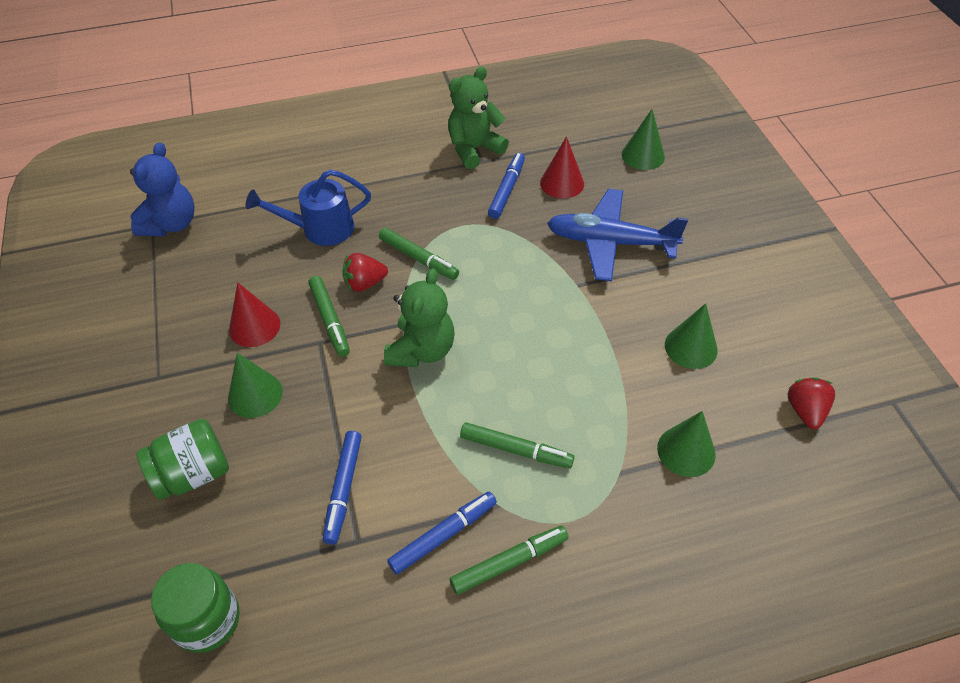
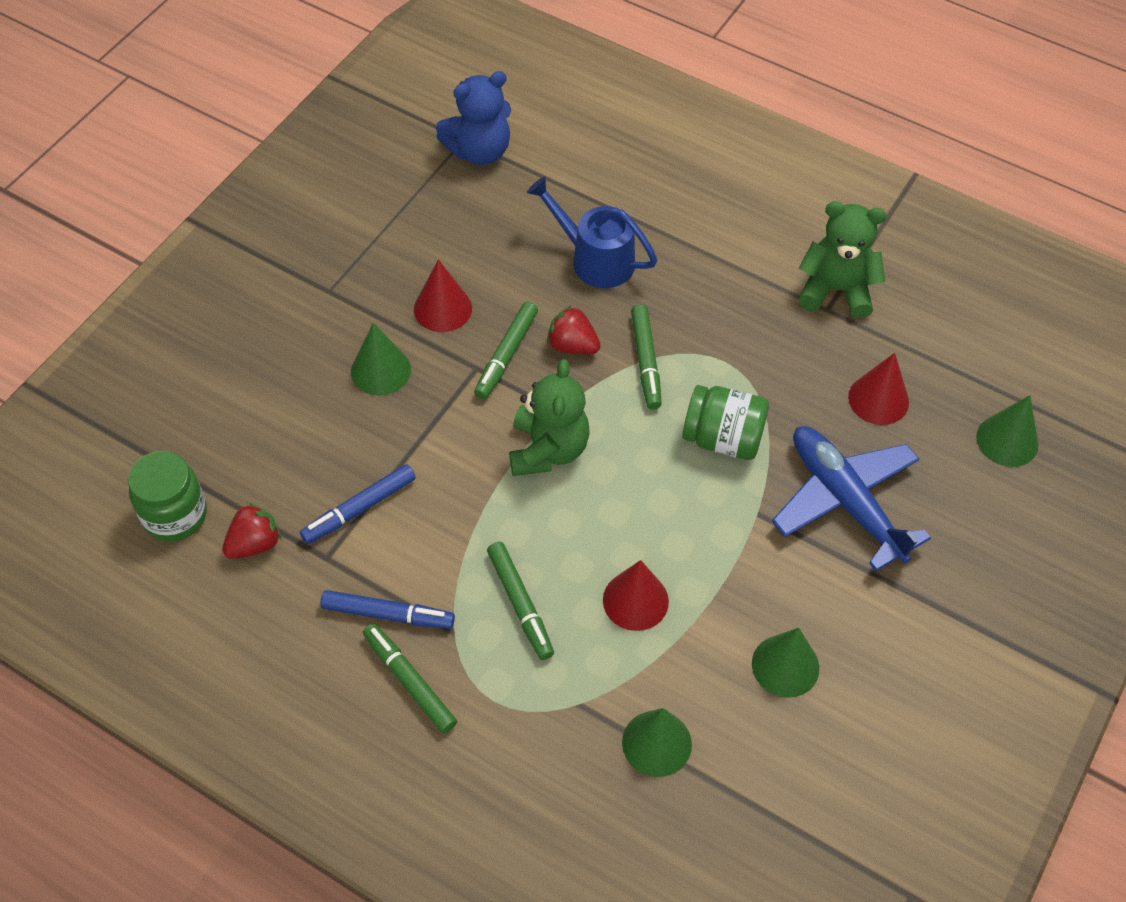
camera: 45 degrees right, 5 degrees up
(193, 473) = (274, 396): green jar -> green jar (723, 438)
(422, 350) = (548, 450): green teddy bear -> green teddy bear turned 60 degrees counterclockwise
(506, 190) = (813, 361): blue marker -> none
(509, 562) = (409, 682): green marker -> green marker turned 150 degrees counterclockwise
(575, 386) = (635, 600): none -> red cone
(805, 411) = (812, 819): red strawberry -> red strawberry (255, 544)

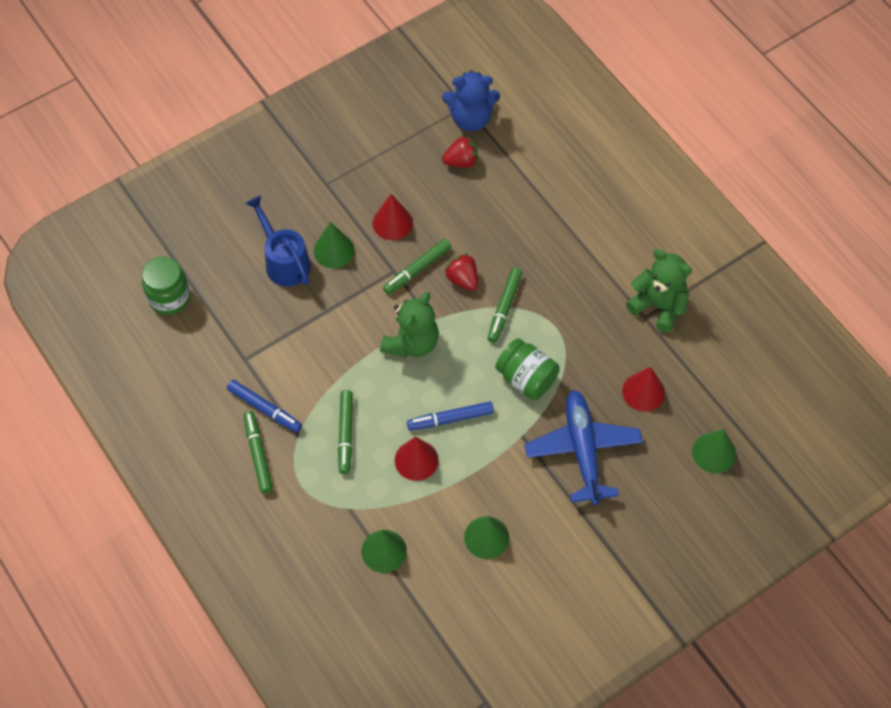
camera: 25 degrees right, 5 degrees up
(255, 544) = (207, 334): red strawberry -> red strawberry (461, 161)
(360, 509) = (279, 336): blue marker -> blue marker (450, 419)
(594, 259) = (508, 224): blue watering can -> blue watering can (284, 261)

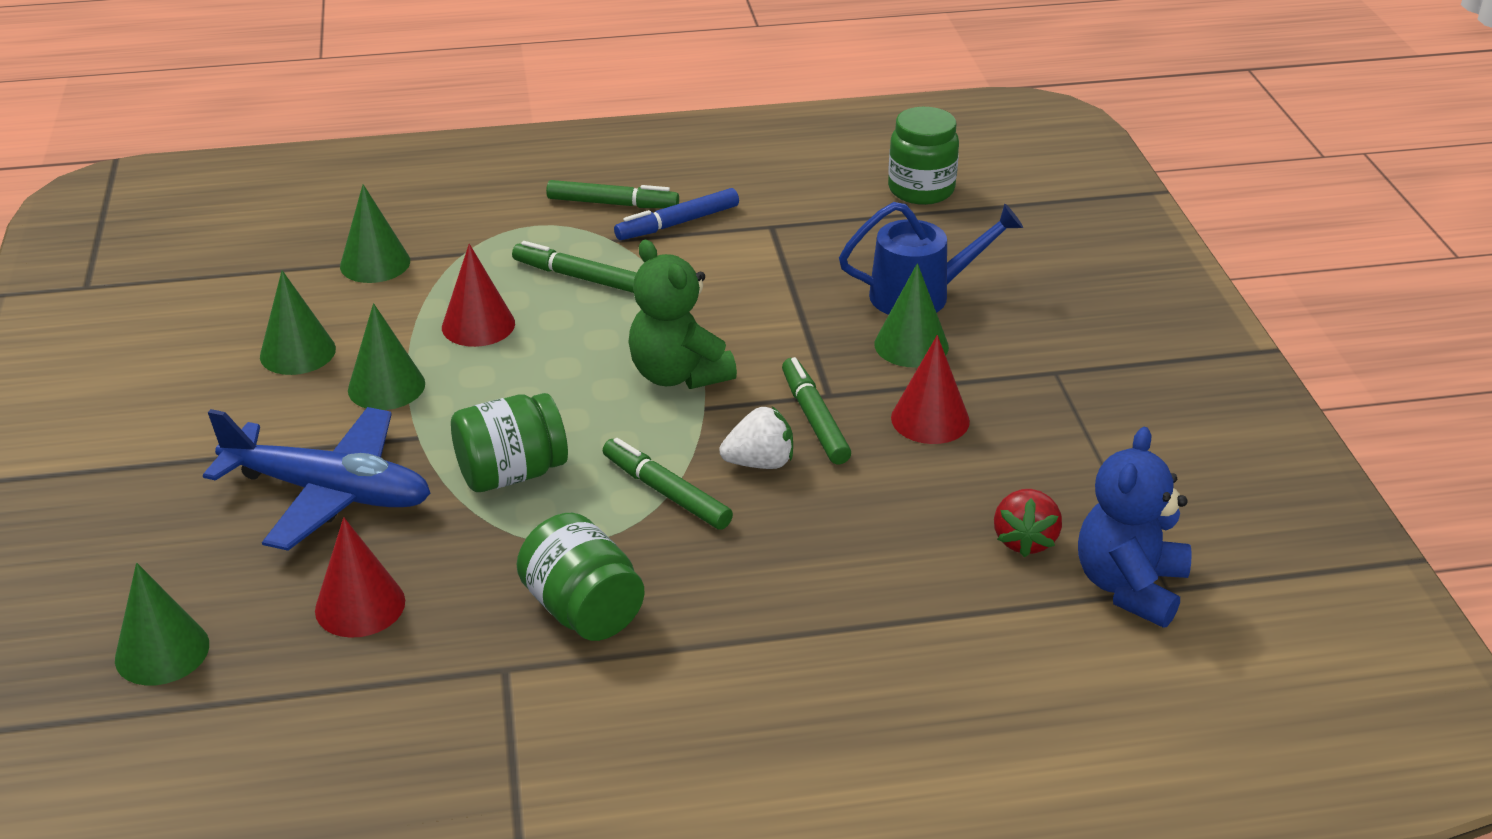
camera: 115 degrees right, 25 degrees down
(450, 419) = (513, 374): blue marker -> none
(462, 279) = (760, 463): red strawberry -> white strawberry
(492, 474) = (386, 386): none -> green cone
(596, 305) = (583, 610): none -> green jar
(658, 306) = (512, 698): green teddy bear -> none

